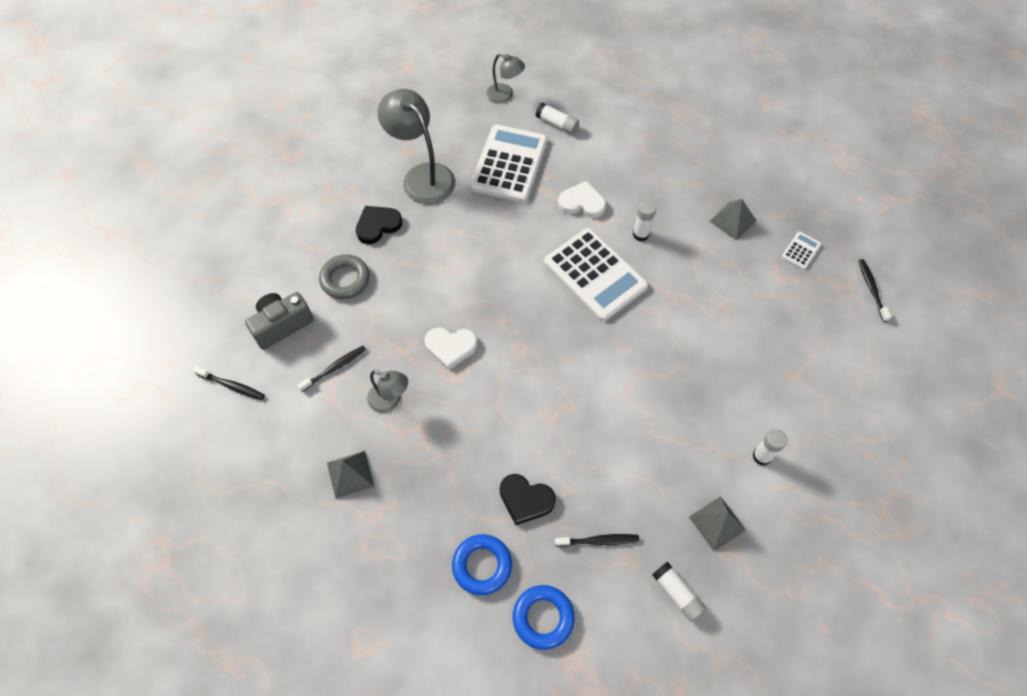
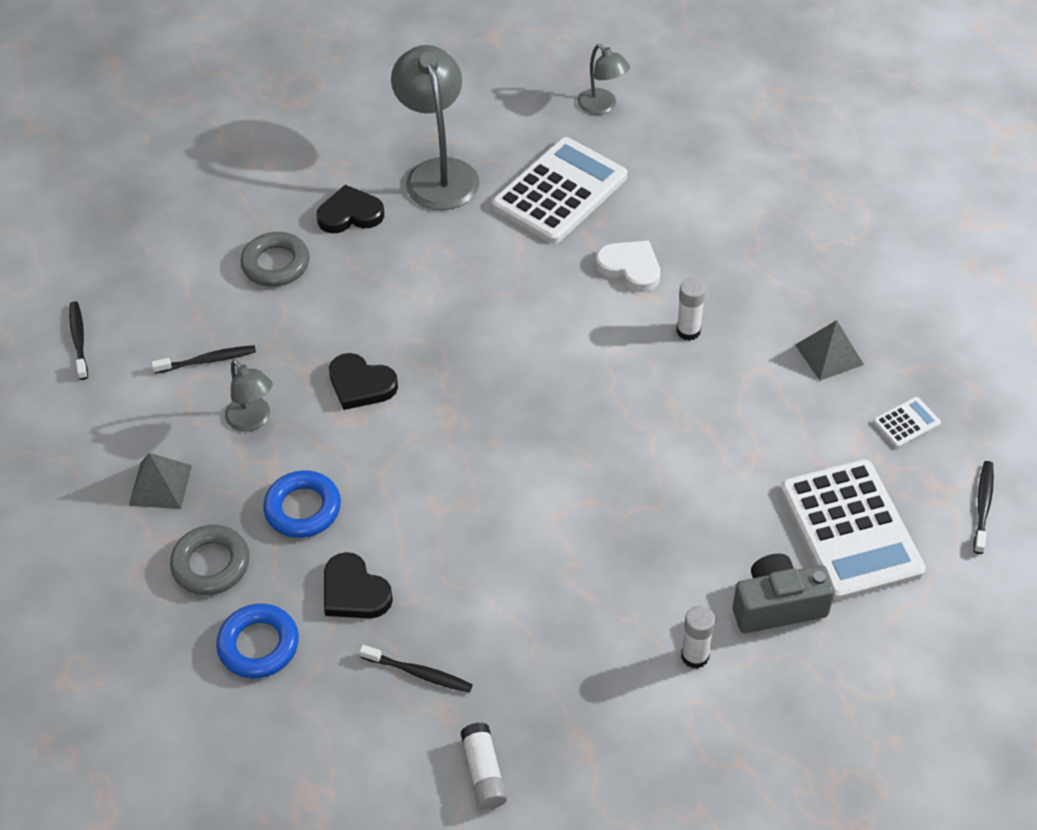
camera: 25 degrees right, 10 degrees down
(232, 386) = (79, 340): black toothbrush -> black toothbrush turned 150 degrees counterclockwise
(282, 325) = (172, 292): grey camera -> grey camera (777, 606)
(417, 519) = (211, 564): none -> grey ring
(450, 347) = (361, 384): white heart -> black heart
(543, 617) = (299, 732): blue ring -> blue ring (303, 508)
(557, 124) = (653, 161): white glue stick -> none
(595, 275) = (597, 360): white calculator -> white calculator (850, 530)
(717, 523) = (585, 712): grey pyramid -> none

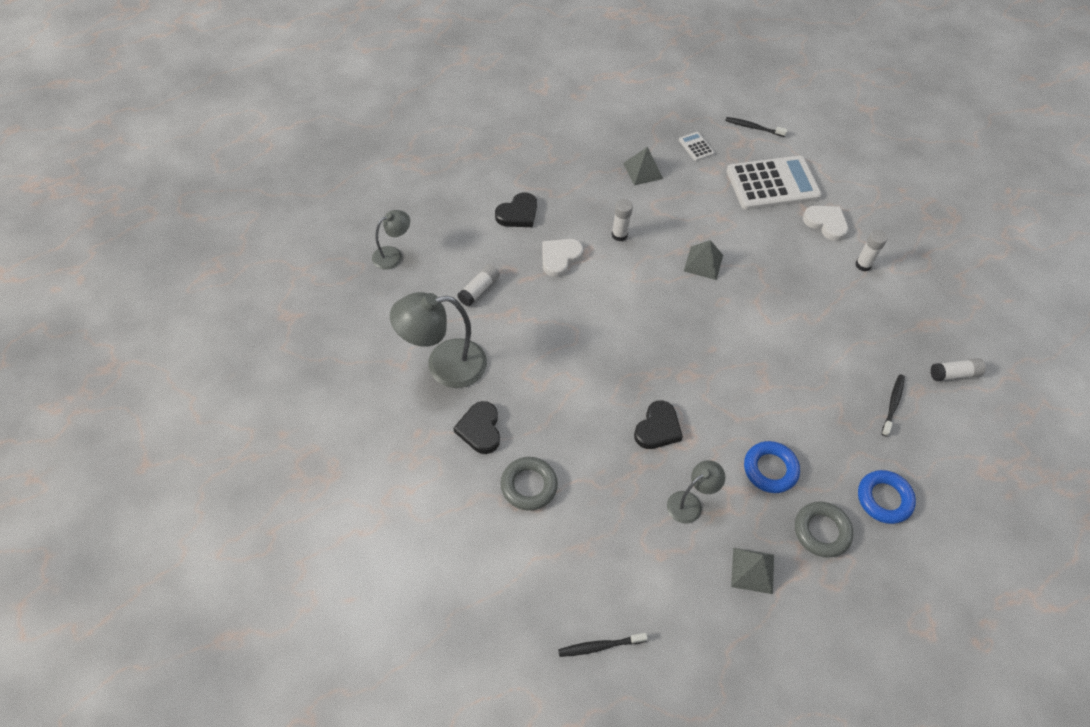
camera: 90 degrees left, 5 degrees up
(208, 360) = (629, 537): black toothbrush -> none
(354, 592) = (836, 439): black heart -> black heart (518, 213)
(560, 192) = (479, 290): white calculator -> white glue stick
(655, 433) = (703, 263): none -> grey pyramid
(777, 606) = (826, 223): grey camera -> white heart

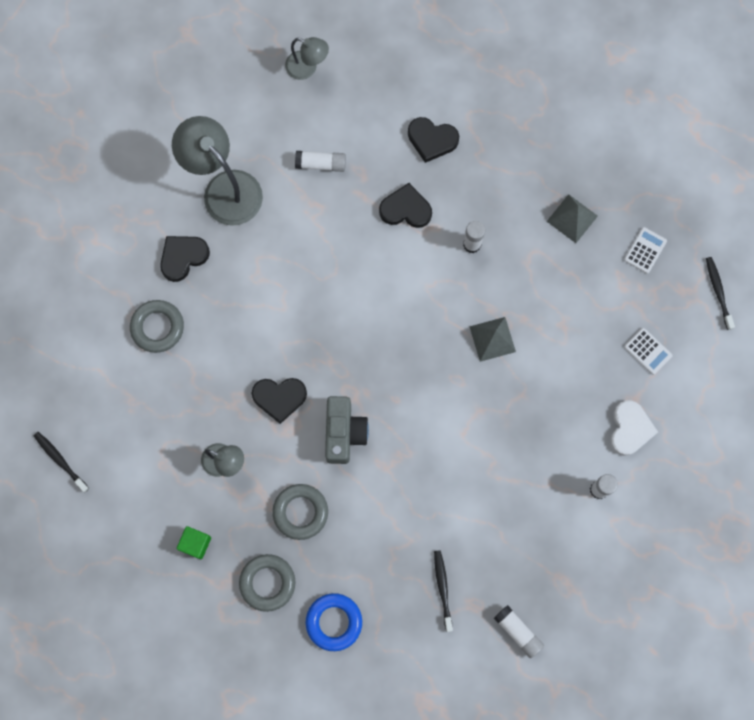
camera: 60 degrees right, 20 degrees up
(560, 258) = (406, 209): white heart -> black heart
(718, 399) = (344, 433): none -> grey camera
(752, 570) = (195, 543): grey pyramid -> green cube
(770, 469) = (300, 512): blue ring -> grey ring
(772, 184) = (648, 351): white calculator -> white calculator, size x0.42
(893, 404) = (442, 588): black toothbrush -> black toothbrush turned 90 degrees counterclockwise

